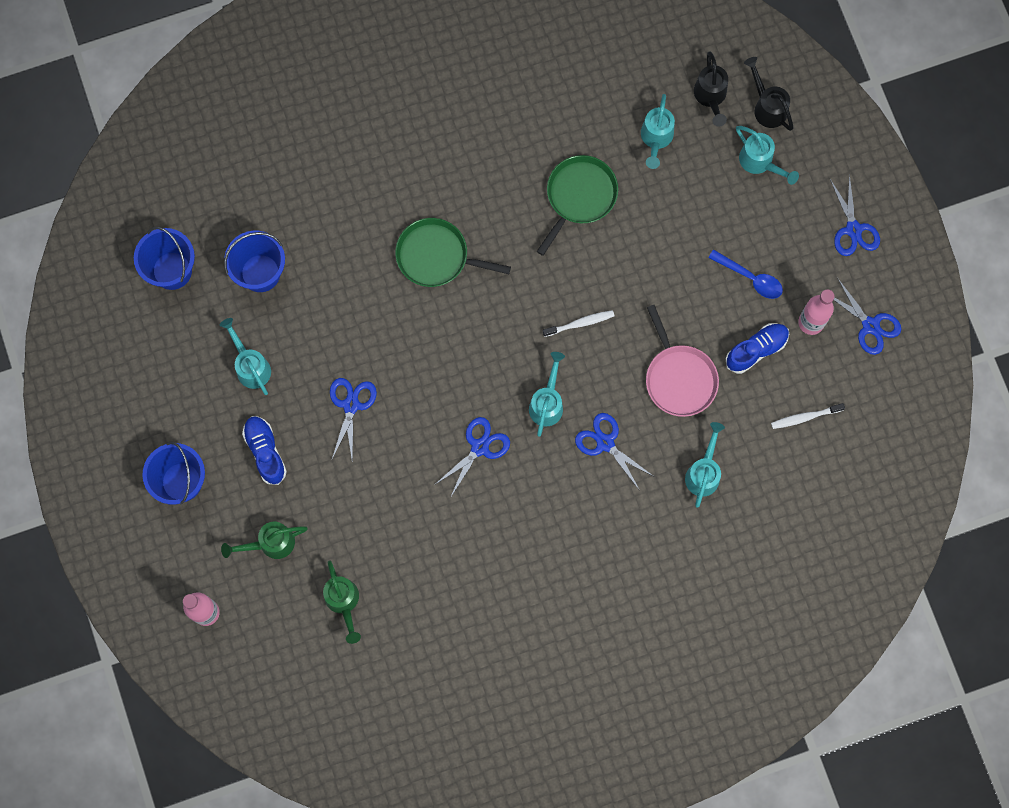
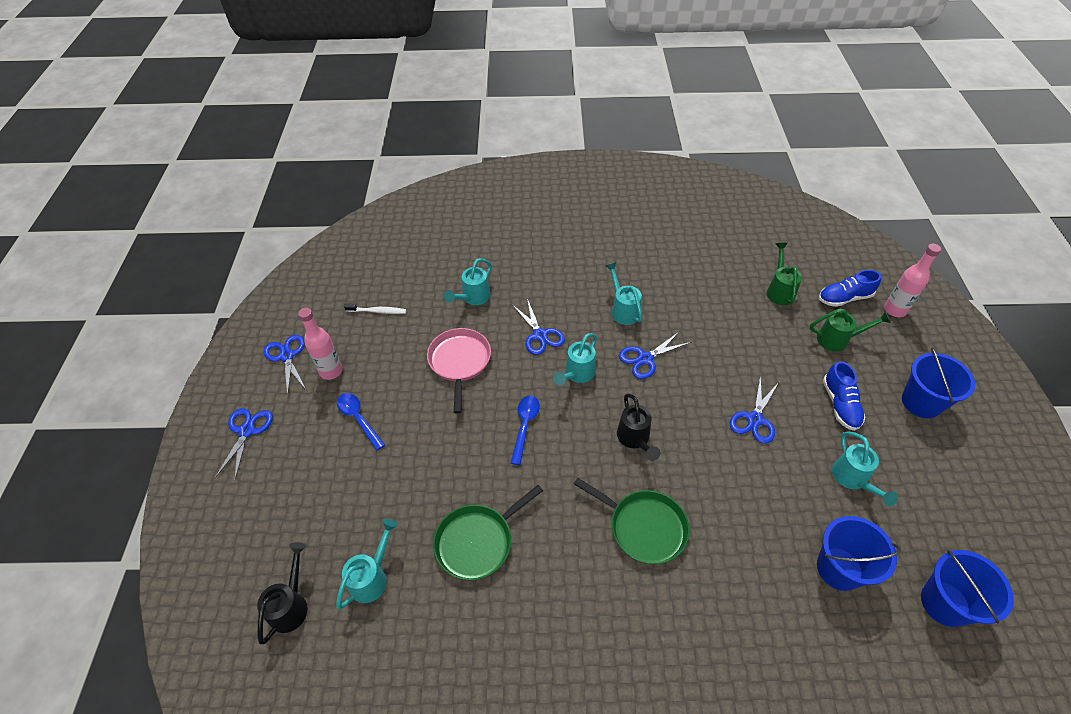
camera: 160 degrees left, 25 degrees down
(580, 323) = (524, 426): white toothbrush -> blue spoon
(756, 350) = (386, 364): blue shoe -> blue shoe (844, 298)
(760, 163) = (286, 517): turquoise watering can -> turquoise watering can (623, 309)
(767, 106) = (242, 574): black watering can -> black watering can (635, 439)

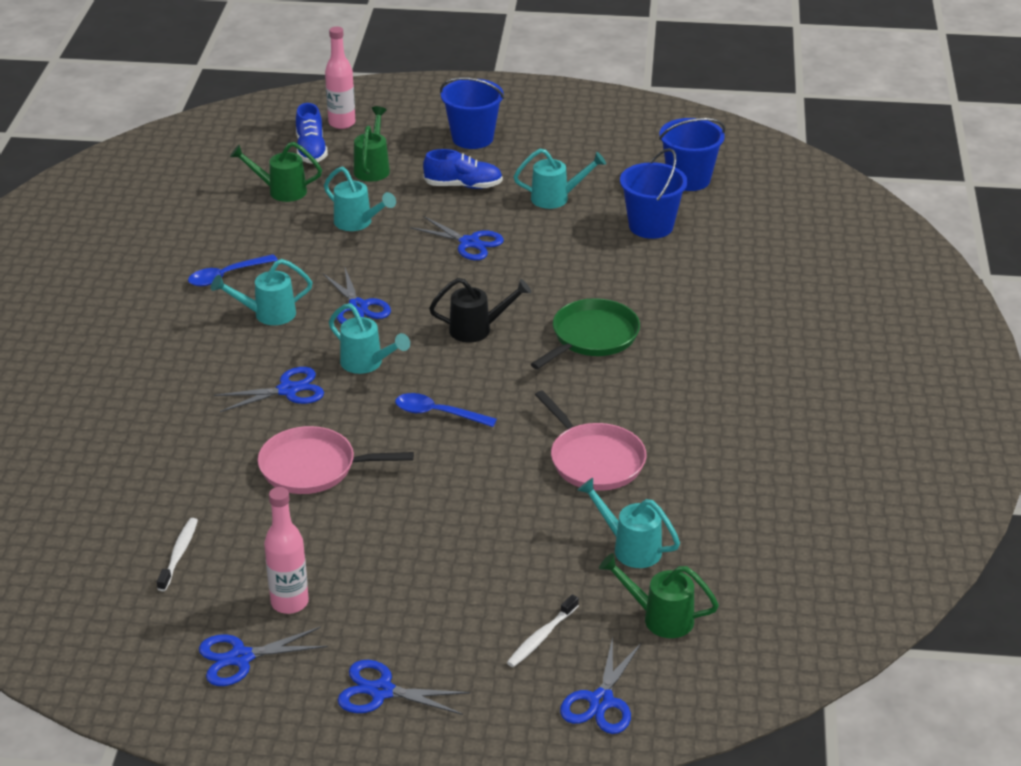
camera: 85 degrees left, 15 degrees down
(212, 566) = (601, 701): none -> blue scissors
(281, 520) = (541, 637): none -> white toothbrush
(291, 604) = (659, 617): black watering can -> green watering can
(358, 419) = (389, 568): blue spoon -> blue spoon (227, 276)
(473, 298) = (190, 451): turquoise watering can -> turquoise watering can (358, 223)
(477, 542) = (594, 460): green pan -> pink pan

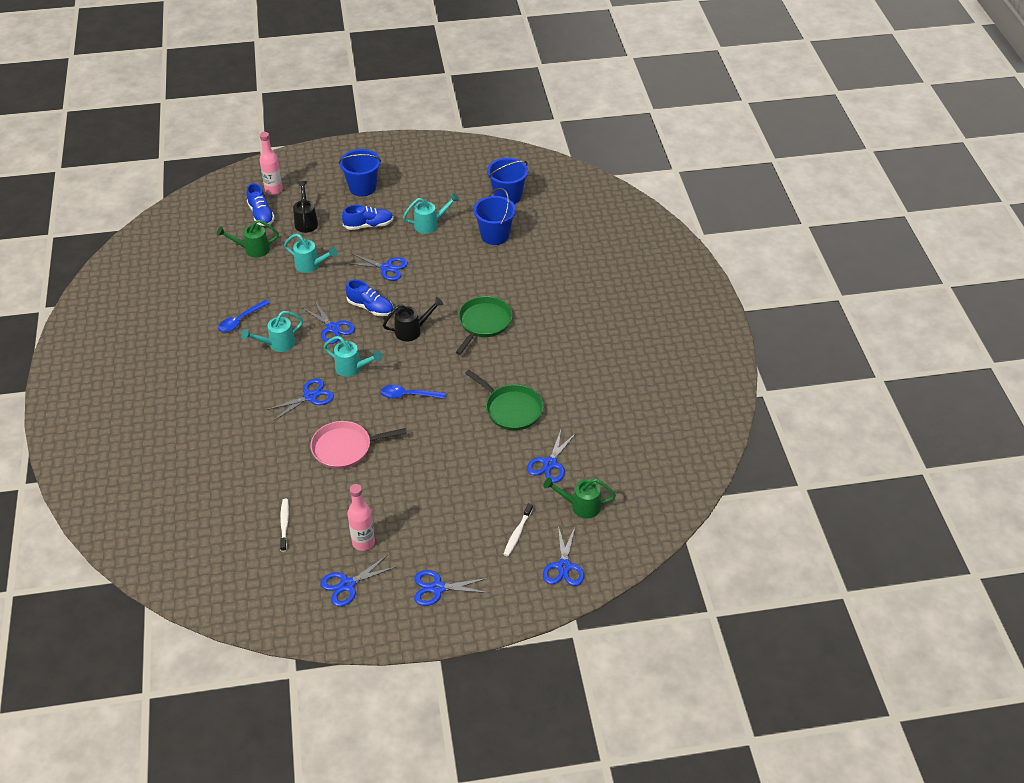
camera: 15 degrees left, 10 degrees up
(373, 168) = (306, 221): green watering can -> black watering can
(425, 290) = (370, 308): none -> blue shoe
(594, 460) = (511, 409): pink pan -> green pan
(629, 547) = (550, 464): turquoise watering can -> blue scissors

